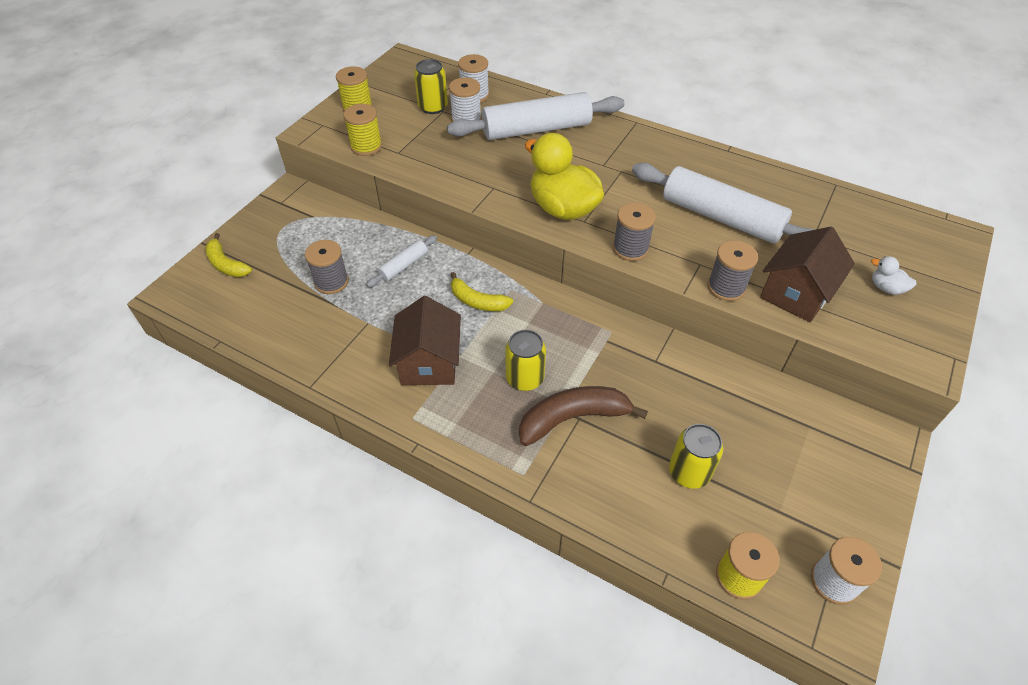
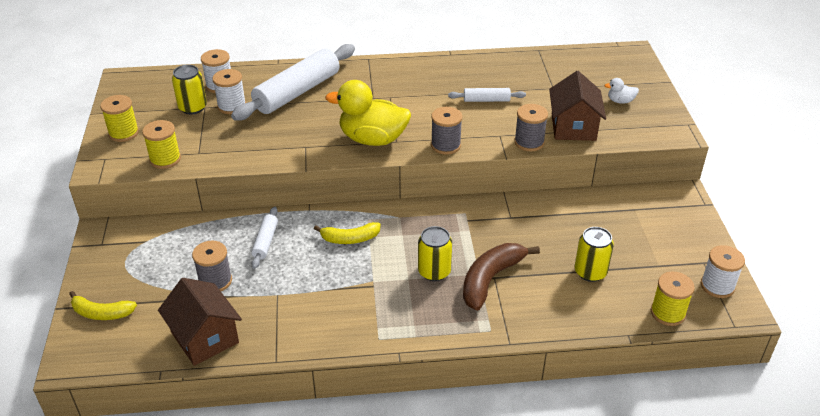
camera: 35 degrees left, 10 degrees down
(429, 362) = (354, 296): brown house -> brown house (205, 337)
(721, 218) = (486, 100): white rolling pin -> white rolling pin, size x0.47

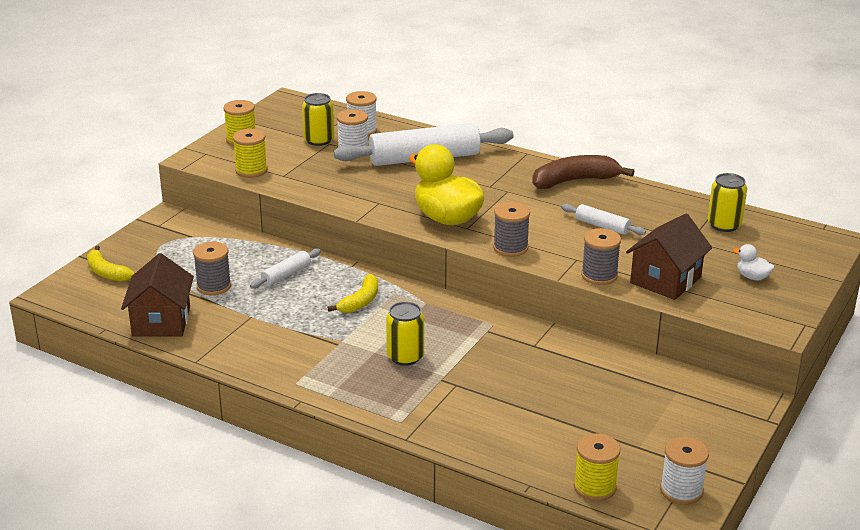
camera: 35 degrees right, 10 degrees down
(350, 239) = (360, 301): yellow banana -> yellow banana turned 90 degrees counterclockwise
(490, 279) = (450, 384): brown banana -> brown banana (574, 181)
(590, 272) = (557, 421): yellow can -> yellow can (724, 225)

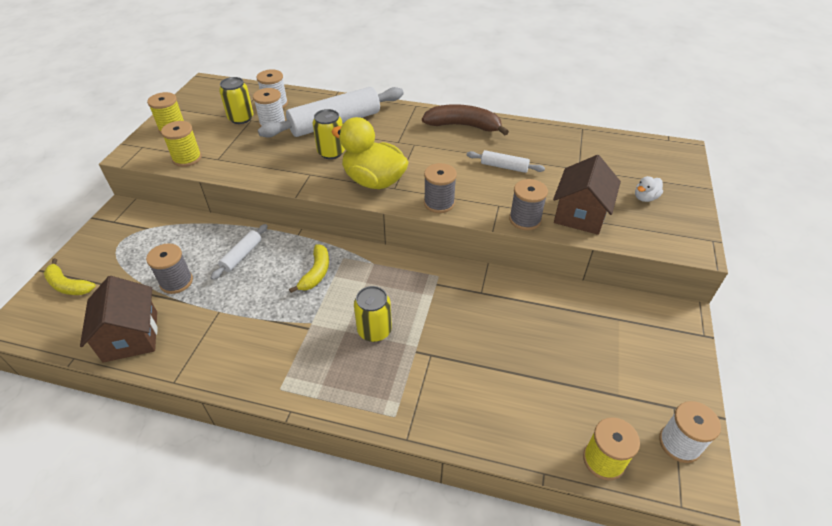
camera: 15 degrees left, 15 degrees up
(574, 181) = (463, 126): brown banana -> brown banana turned 45 degrees clockwise
(724, 225) = (596, 149): yellow can -> yellow can (331, 152)
(752, 277) = (645, 198): white duck -> white duck turned 60 degrees counterclockwise

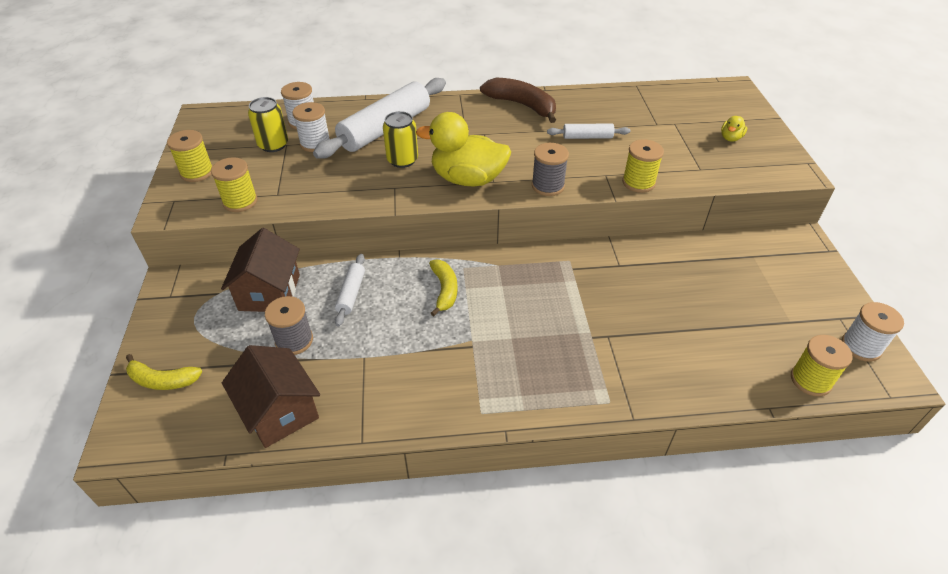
camera: 20 degrees left, 0 degrees up
(374, 330) = (540, 329): yellow can -> none
(463, 126) = (522, 105): brown banana -> brown banana turned 45 degrees clockwise
(525, 220) = (638, 182): grey spool -> yellow spool
(580, 214) = (684, 166): brown house -> brown house (269, 292)
(645, 198) = (730, 138): white duck -> yellow duck

